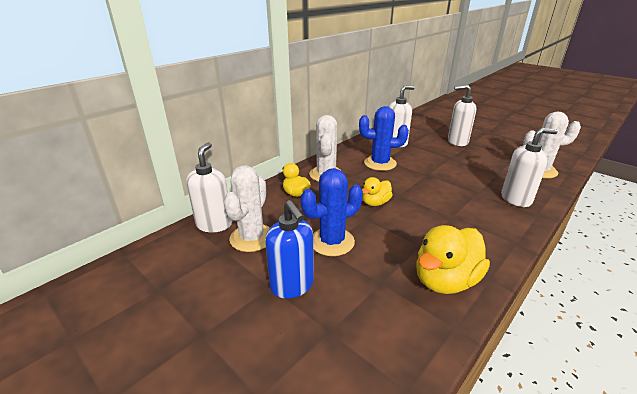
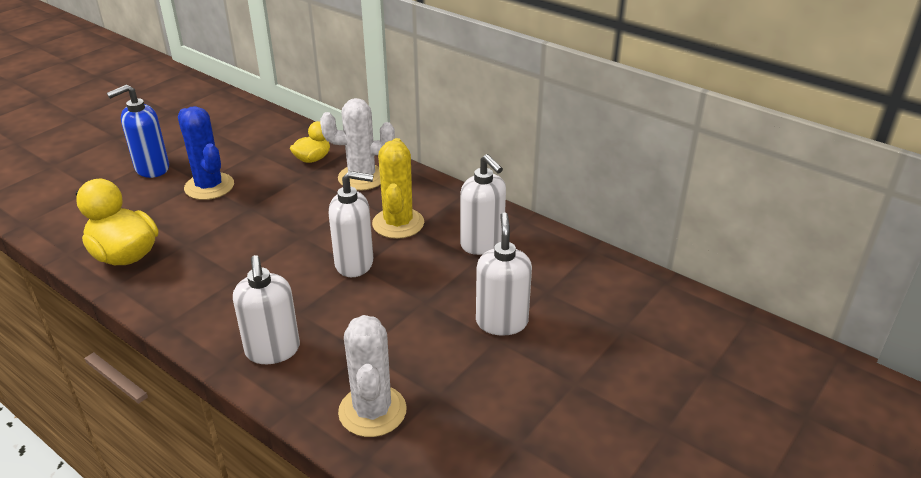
camera: 85 degrees right, 5 degrees up
(214, 224) = (257, 119): white soap dispenser -> white soap dispenser (355, 264)
(252, 238) = (228, 142): white cactus -> none
(375, 203) = (282, 216): yellow duck -> none
(380, 163) = (398, 223): blue cactus -> yellow cactus

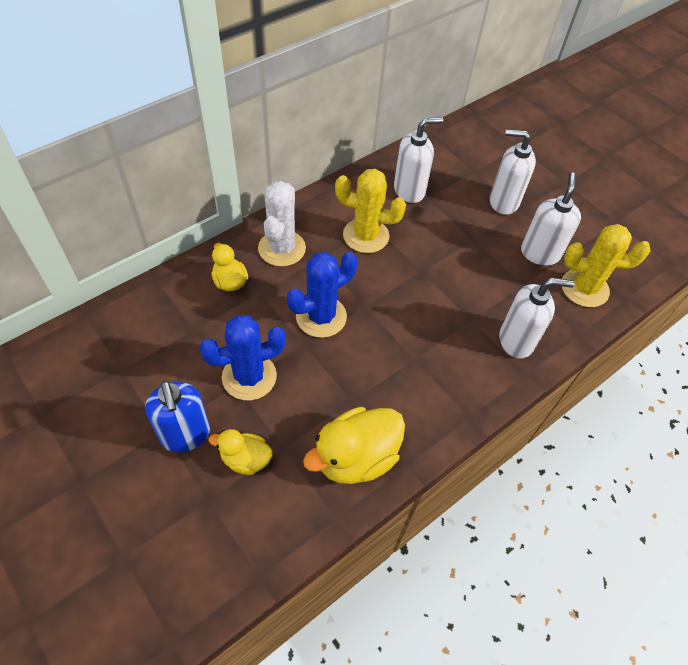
camera: 80 degrees left, 20 degrees up
(127, 199) = (245, 459): none -> yellow duck
(282, 212) = (321, 316): none -> blue cactus
(355, 264) = (416, 273): white soap dispenser -> white soap dispenser (540, 253)
(372, 411) = (584, 288): white cactus -> yellow cactus

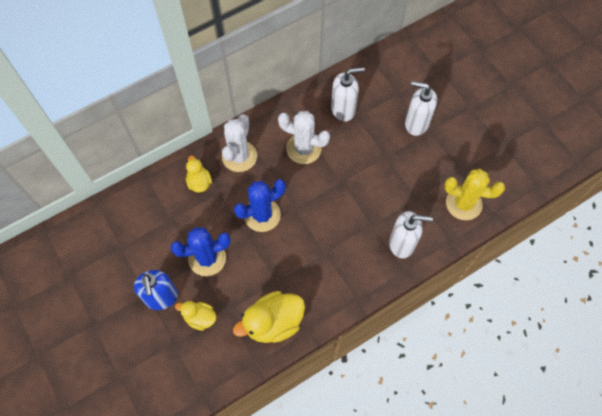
camera: 10 degrees right, 10 degrees up
(366, 236) = (303, 149): yellow cactus -> white cactus
(540, 253) = (435, 171): white soap dispenser -> none

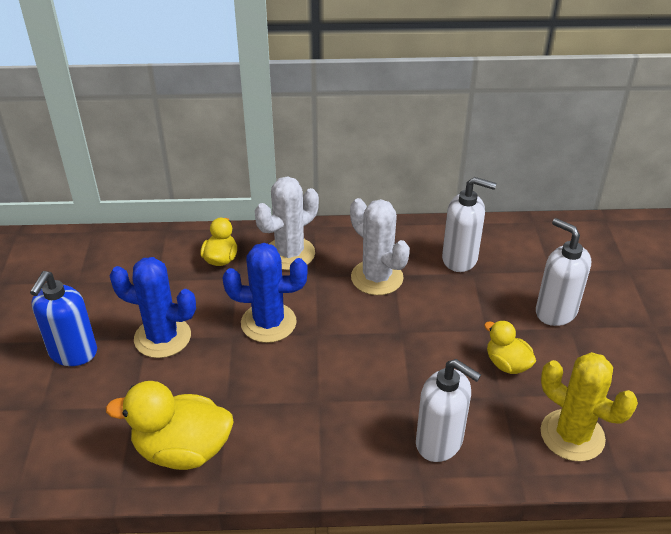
camera: 30 degrees right, 25 degrees down
(200, 318) = (96, 397): yellow duck -> yellow duck (507, 364)

